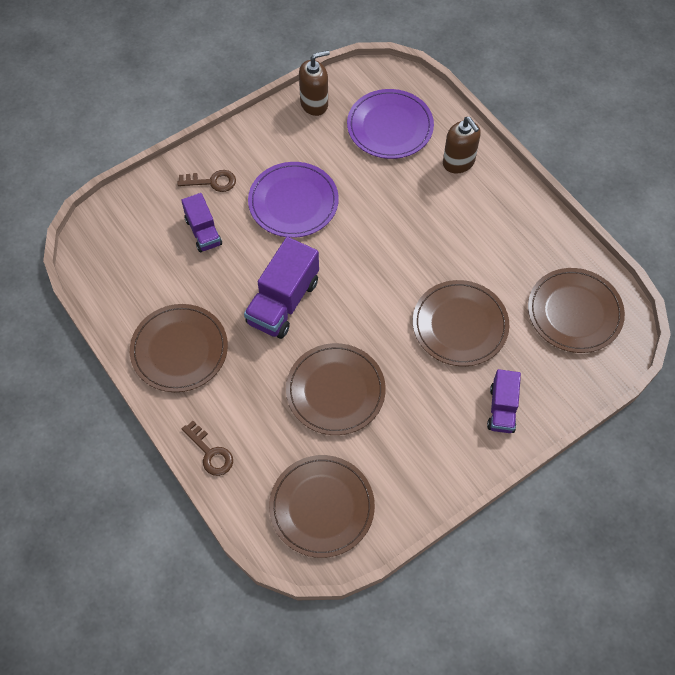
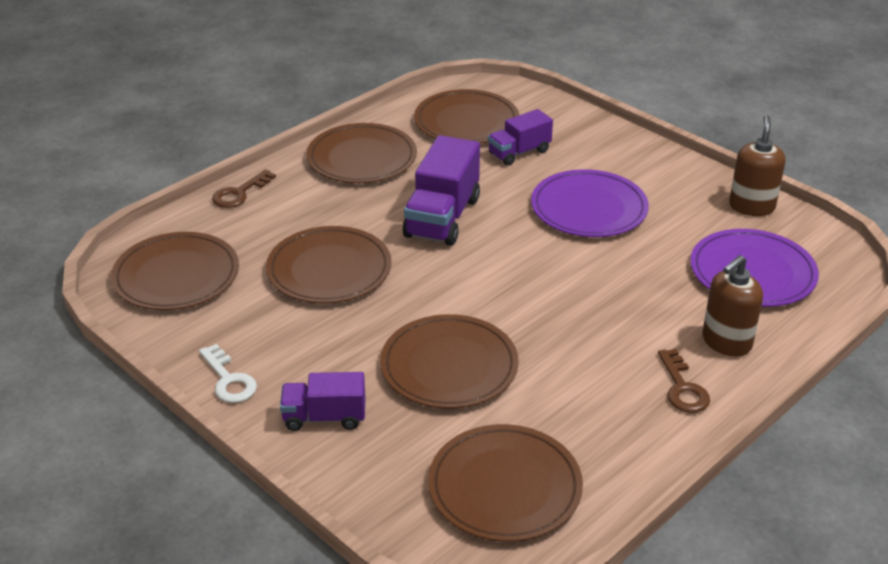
camera: 80 degrees right, 25 degrees down
(143, 261) = (466, 122): none -> brown plate
(212, 182) = (591, 149): brown key -> brown key (682, 388)
(283, 302) = (442, 217): purple truck -> purple truck turned 90 degrees counterclockwise
(314, 103) = (751, 206): brown soap dispenser -> brown soap dispenser turned 135 degrees counterclockwise
(455, 470) = (229, 380): none -> white key

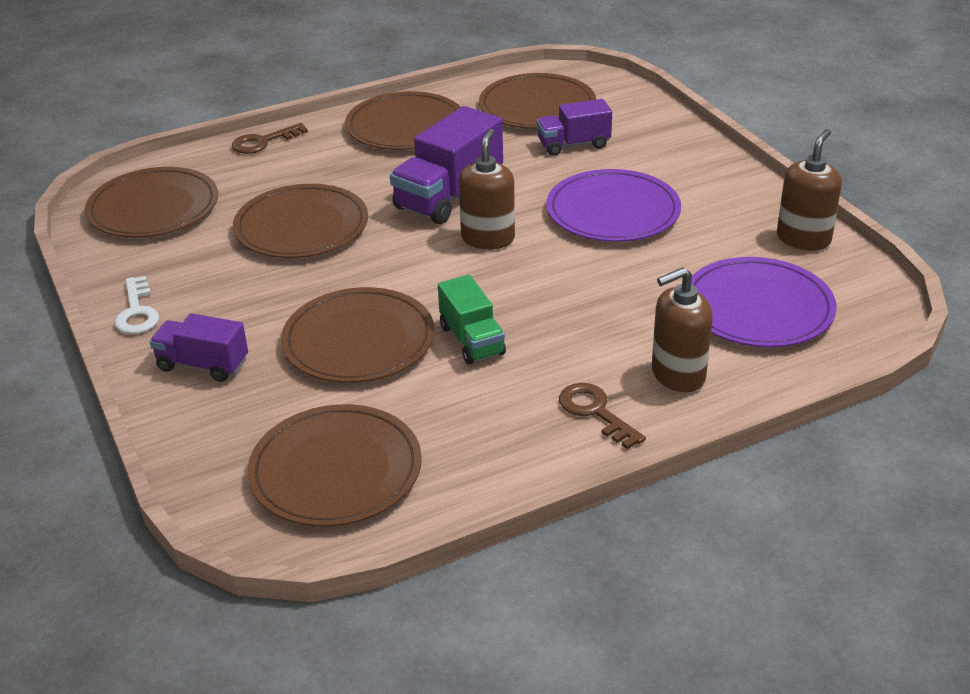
camera: 20 degrees right, 0 degrees up
(500, 251) = (488, 238): none -> brown soap dispenser
(544, 346) = (471, 340): none -> green truck
(682, 388) = (595, 412): brown key -> brown key turned 135 degrees clockwise

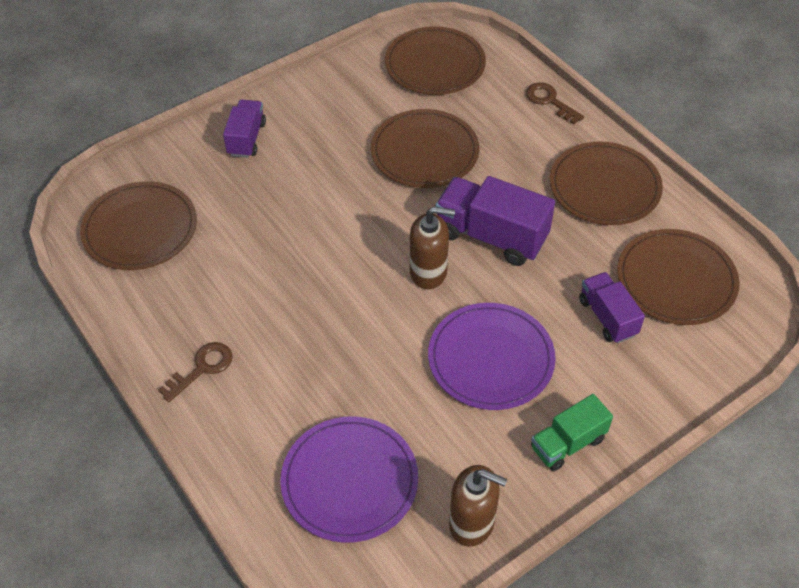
camera: 80 degrees right, 15 degrees up
(137, 312) = (303, 91): white key -> none
(358, 340) = (280, 214): brown plate -> none
(471, 340) = (285, 281): green truck -> green truck (567, 443)
(677, 375) = (250, 421): brown soap dispenser -> none

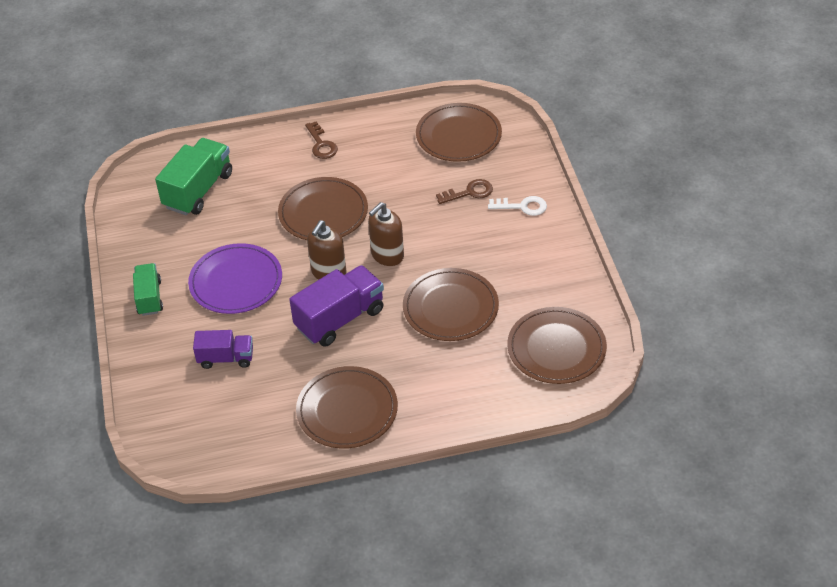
camera: 115 degrees right, 5 degrees down
(247, 139) = (522, 206): purple truck -> white key
(349, 481) = (198, 190): purple plate -> green truck
(472, 523) = (134, 235): brown soap dispenser -> brown soap dispenser (387, 255)
(550, 101) = (467, 414): brown key -> brown key (469, 192)
(676, 280) = (230, 414): brown plate -> brown plate (323, 212)

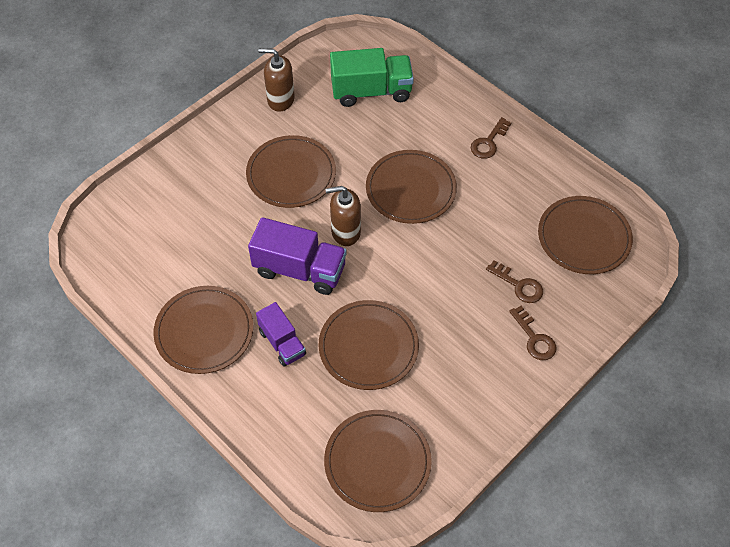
camera: 55 degrees right, 10 degrees up
(149, 298) = (237, 128): green truck -> none
(226, 358) = (207, 215): purple truck -> purple truck (282, 343)
(236, 282) = (291, 174): purple plate -> brown plate
(387, 255) = (395, 263): brown soap dispenser -> brown soap dispenser (280, 100)
(522, 206) = (534, 338): white key -> brown key

